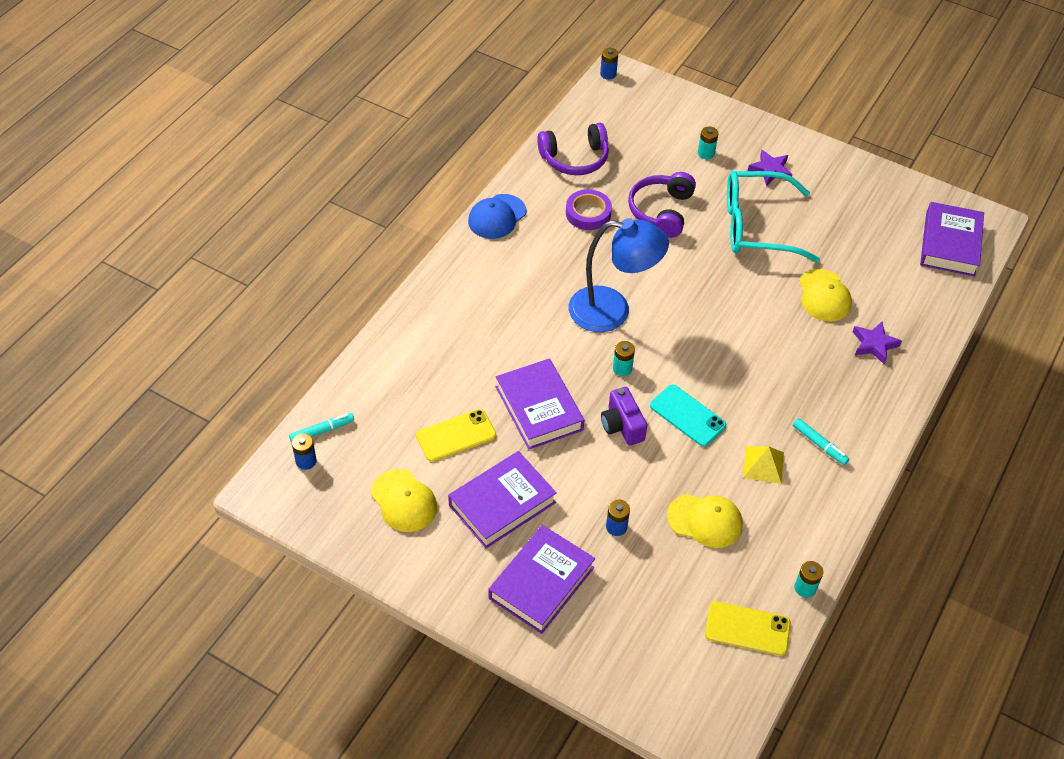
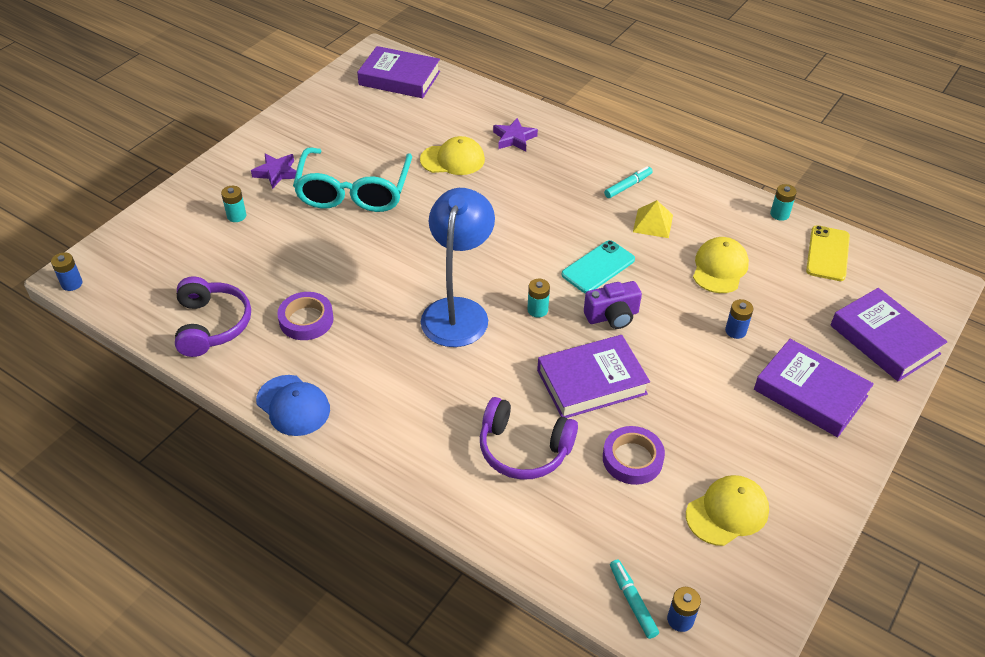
camera: 85 degrees left, 5 degrees down
(456, 436) = (632, 459): yellow phone -> purple tape
(502, 504) = (720, 420): purple book -> purple book (884, 339)
(661, 211) = (317, 259): purple headphones -> purple headphones (524, 449)

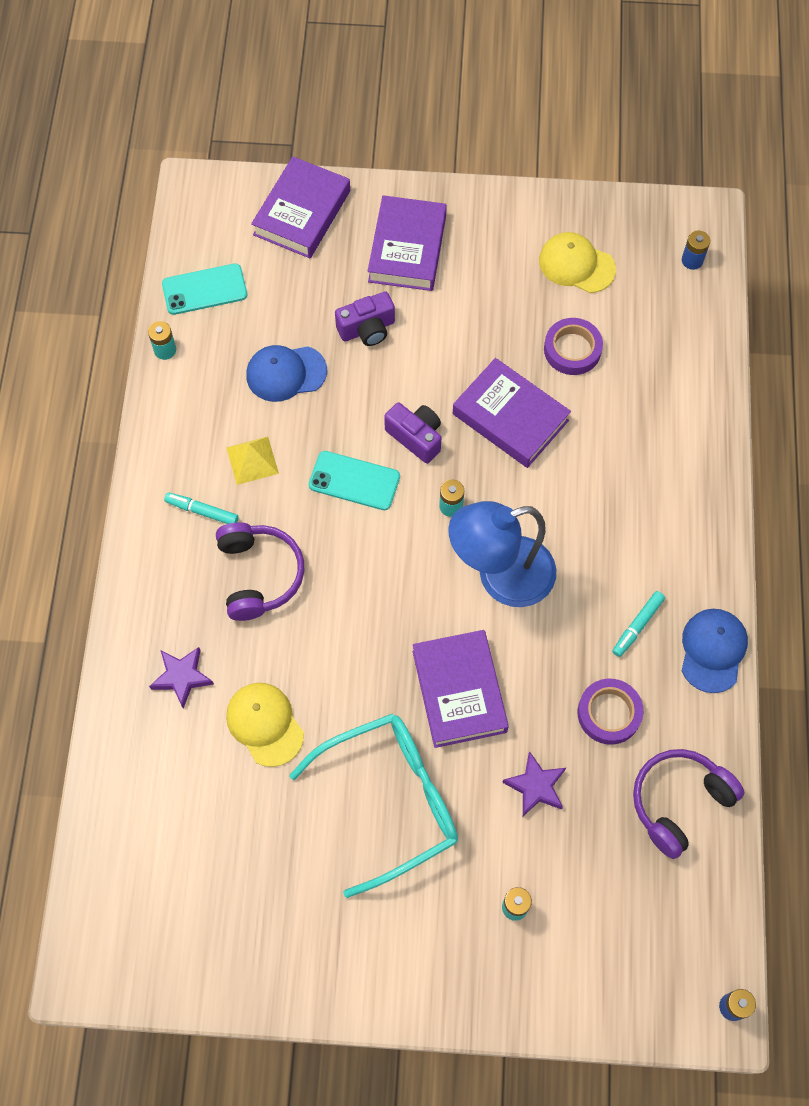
camera: 120 degrees left, 20 degrees up
(276, 173) = (414, 918): purple star -> purple star (535, 786)
(399, 78) = (128, 900): purple book -> purple book (459, 691)
(524, 449) = (621, 434): purple headphones -> purple headphones (259, 575)
(632, 601) = (701, 295): turquoise marker -> turquoise marker (637, 626)
(719, 268) = (286, 373): yellow cap -> blue cap
(735, 331) = (367, 329): blue battery -> purple camera
(828, 253) = (204, 289): yellow phone -> turquoise phone

